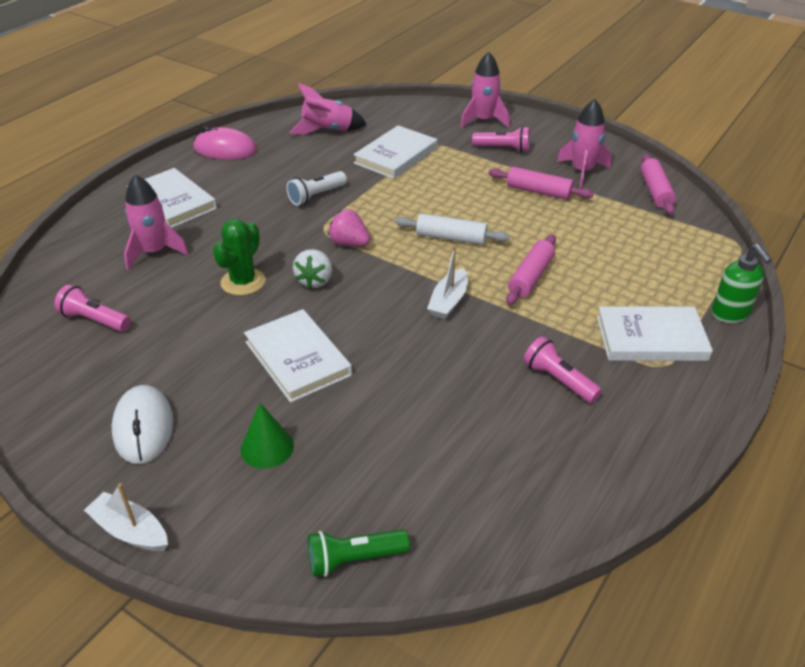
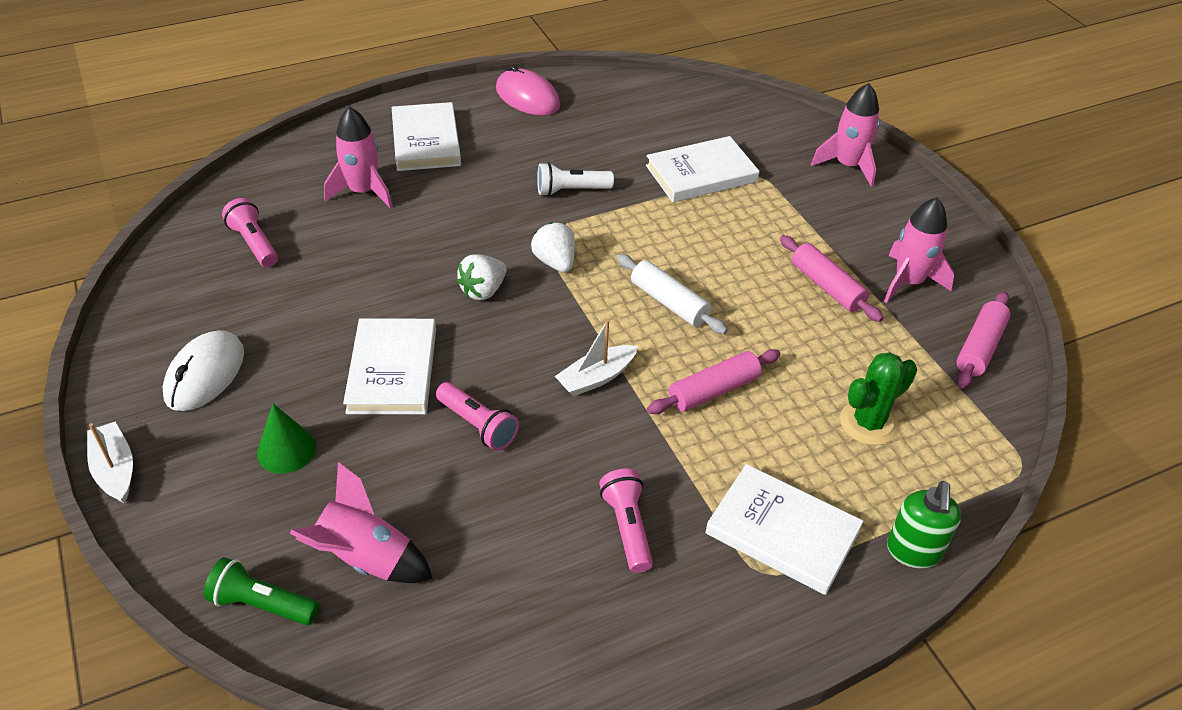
camera: 30 degrees right, 5 degrees up
(243, 282) = (414, 261): green cactus -> green cactus (868, 423)
(327, 131) = (653, 113): pink rocket -> pink rocket (365, 558)
(349, 243) = (555, 262): pink strawberry -> white strawberry
(503, 149) = (837, 212): pink flashlight -> pink flashlight (478, 425)

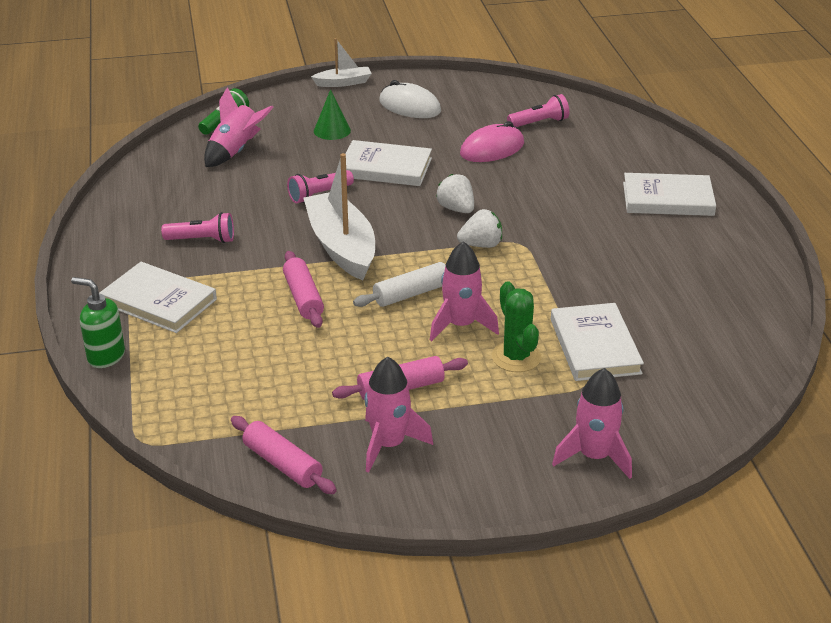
camera: 105 degrees right, 10 degrees down
(363, 192) = (596, 166): pink rocket -> pink rocket (461, 325)
(527, 97) = (742, 259): pink mouse -> pink mouse (492, 149)
(571, 190) = (580, 265): white flashlight -> none
(596, 378) = (341, 246): white boat -> white boat, size x1.92
(782, 532) = (159, 301): white book -> white book turned 75 degrees clockwise
(868, 423) = (231, 368): green cactus -> green cactus (516, 357)

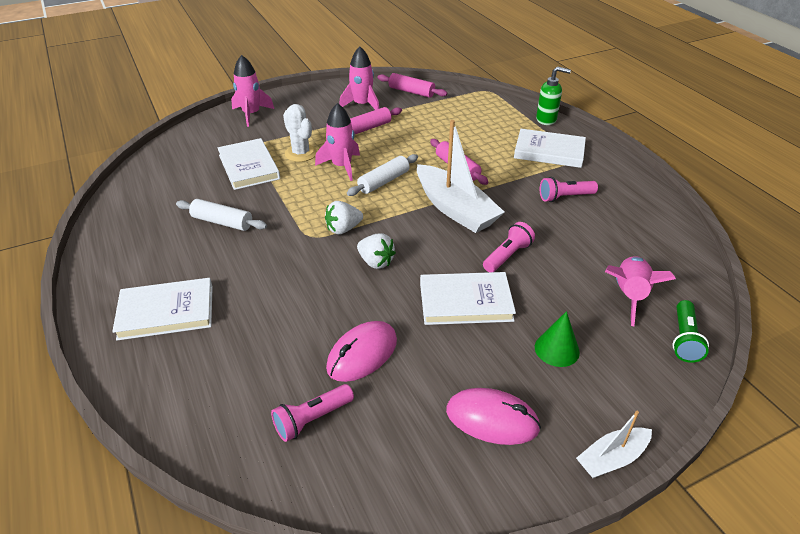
camera: 165 degrees right, 5 degrees up
(409, 106) = (492, 419): white mouse -> pink mouse
(516, 357) = (301, 153): green cactus -> white cactus
(624, 274) = (222, 222): none -> white rolling pin

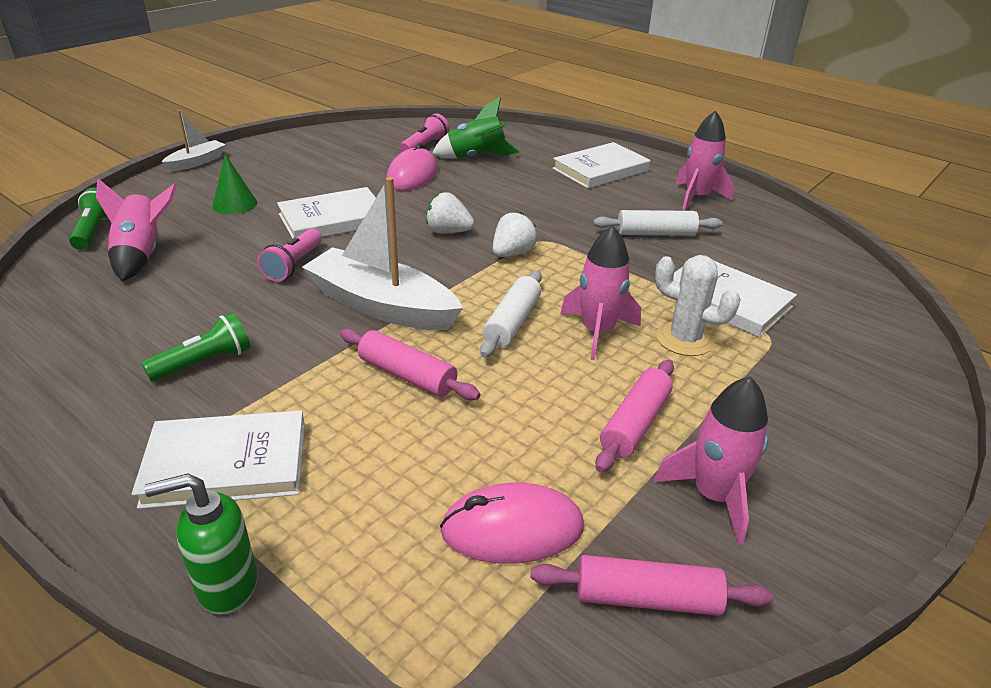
camera: 155 degrees right, 5 degrees down
(251, 114) = (878, 399): pink rocket -> pink rocket (697, 198)
(271, 372) = (476, 157): none -> green rocket
(492, 419) = (291, 164): pink mouse -> pink mouse (512, 529)
(565, 197) = (204, 362): pink flashlight -> green flashlight

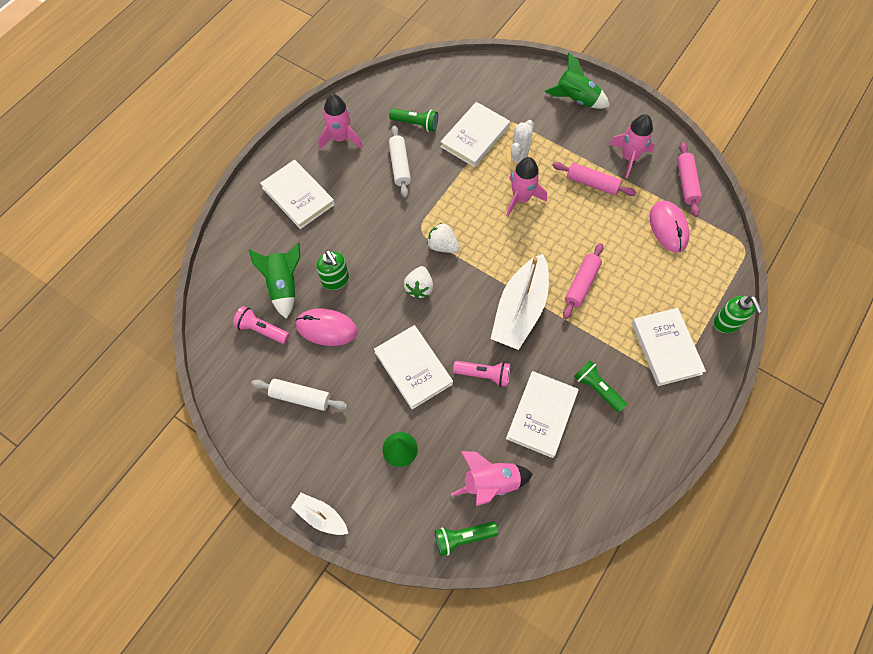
camera: 95 degrees left, 30 degrees up
(201, 304) = (542, 415): none -> white book
(475, 183) = (335, 280): none -> green soap dispenser
(512, 322) = (521, 239): white rolling pin -> white rolling pin (300, 397)
(738, 251) = (416, 124): none -> green flashlight
(863, 435) = (576, 99): none -> green rocket

